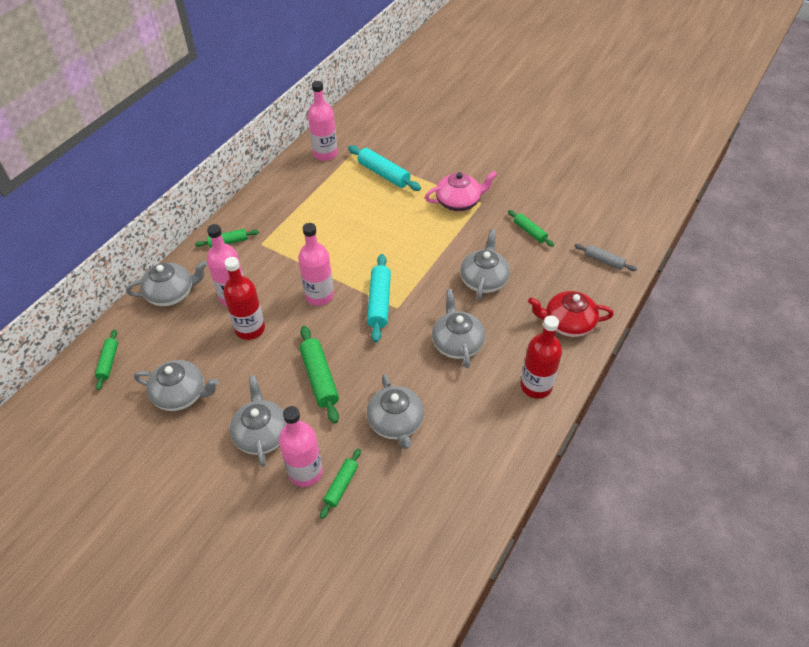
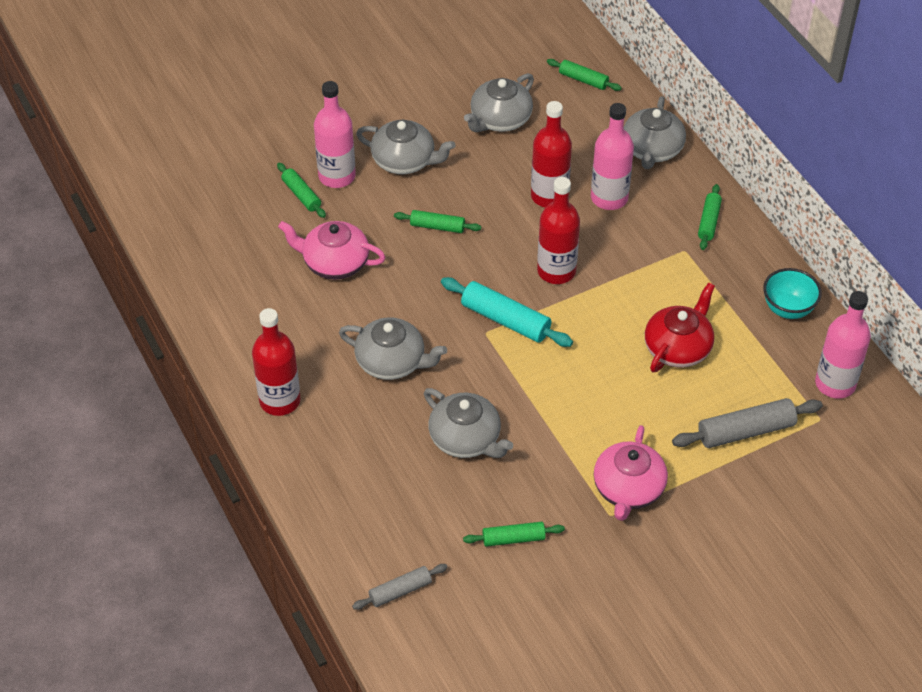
camera: 120 degrees right, 0 degrees up
(281, 186) = (788, 309): none -> turquoise bowl
(319, 296) = (556, 271): pink bottle -> red bottle
(319, 378) = (437, 227): green rolling pin -> green rolling pin, size x0.61
(383, 174) = (745, 431): turquoise rolling pin -> grey rolling pin
(396, 422) = (334, 263): grey teapot -> pink teapot
(568, 323) = (336, 484): red teapot -> red teapot (678, 348)

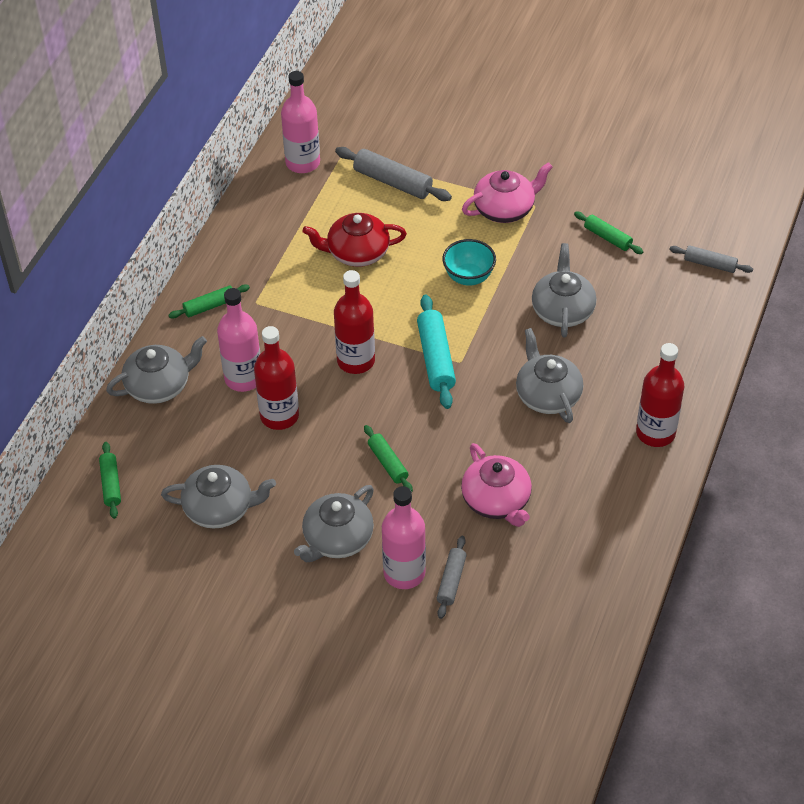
camera: 130 degrees left, 0 degrees up
(301, 195) = (451, 581): green rolling pin -> grey rolling pin
(404, 161) = (337, 539): grey teapot -> grey teapot turned 120 degrees counterclockwise
(788, 309) = (257, 218): turquoise bowl -> turquoise bowl (468, 277)

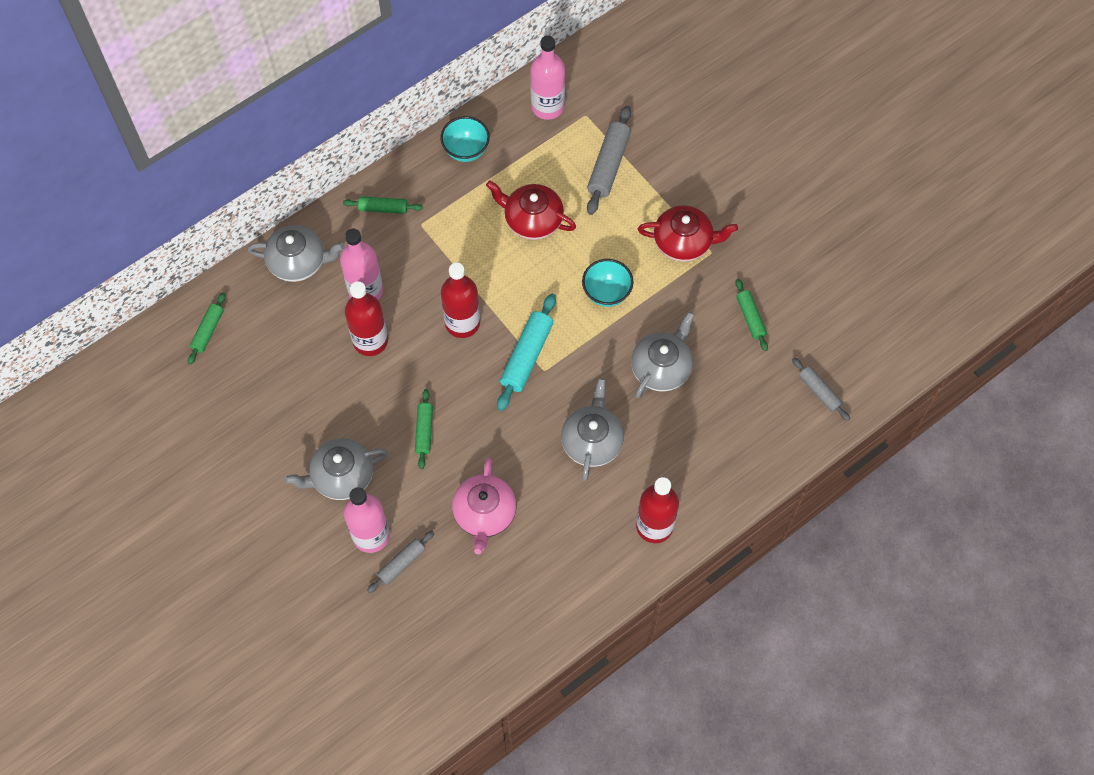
camera: 30 degrees right, 15 degrees up
(220, 508) = (273, 398): grey teapot -> none
(253, 227) = (466, 150): none -> turquoise bowl
(393, 182) = (608, 165): grey rolling pin -> grey rolling pin turned 45 degrees clockwise
(505, 209) = (684, 242): pink teapot -> red teapot

